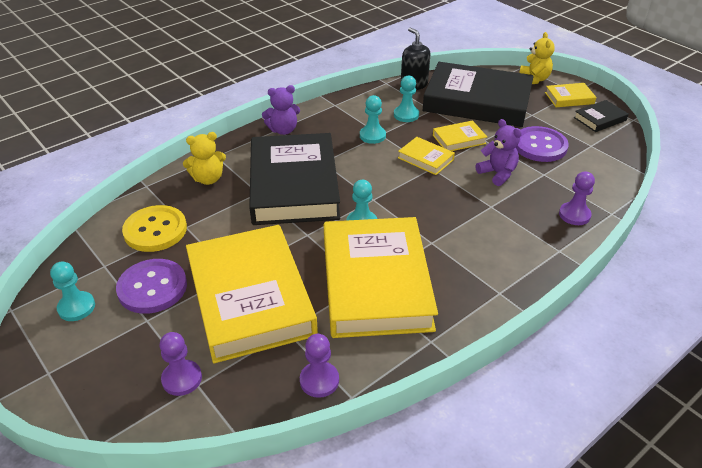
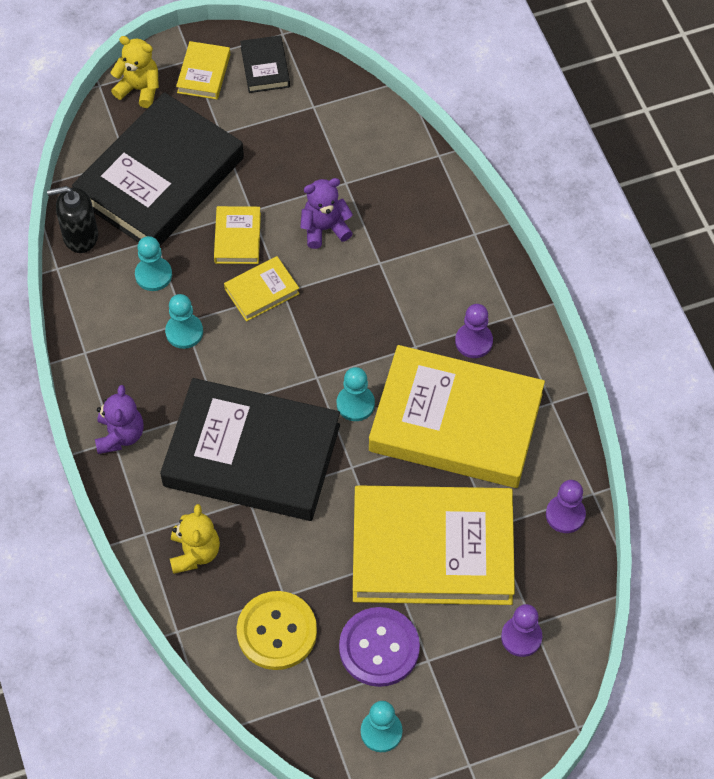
camera: 70 degrees left, 20 degrees up
(540, 146) = (291, 159): purple button -> none
(574, 215) = (427, 190): purple pawn -> purple pawn (473, 341)

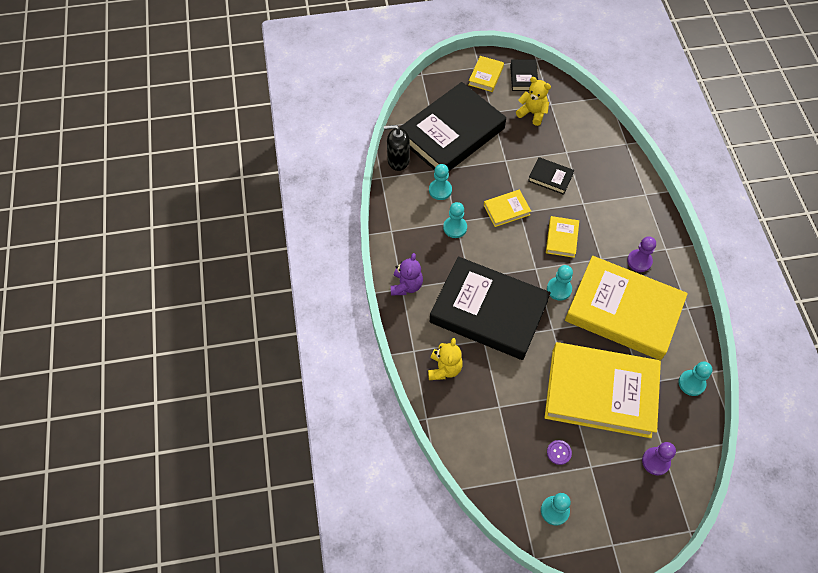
camera: 10 degrees right, 0 degrees up
(139, 89) = (445, 80): yellow teddy bear -> yellow teddy bear (532, 113)
(237, 238) = (495, 175): yellow book -> yellow book (561, 238)
(277, 631) = (492, 430): yellow button -> none
(324, 228) = (550, 177): purple teddy bear -> black book
(379, 648) = (559, 452): purple button -> purple button, size x0.45
(565, 515) = (691, 383): purple pawn -> turquoise pawn

